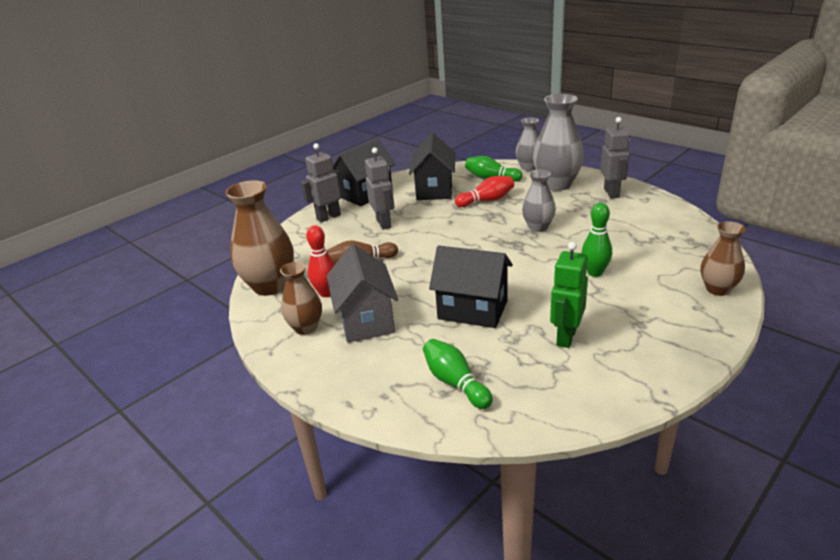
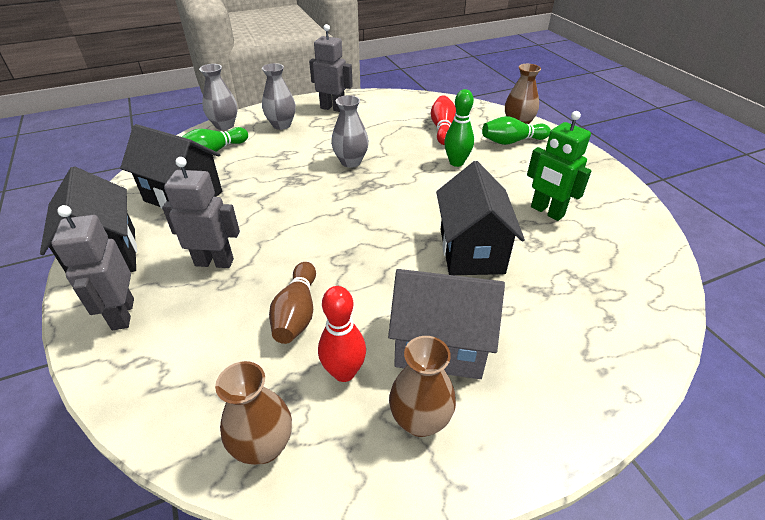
camera: 70 degrees left, 10 degrees up
(270, 286) = (264, 446): brown vase -> brown vase, size x0.60
(455, 383) = (595, 304): green bowling pin -> green bowling pin (512, 141)
(473, 310) = (471, 251): black house -> black house turned 45 degrees counterclockwise
(486, 200) = (259, 171): red bowling pin -> red bowling pin (442, 129)
(556, 184) = (281, 125): grey vase -> grey vase, size x0.60

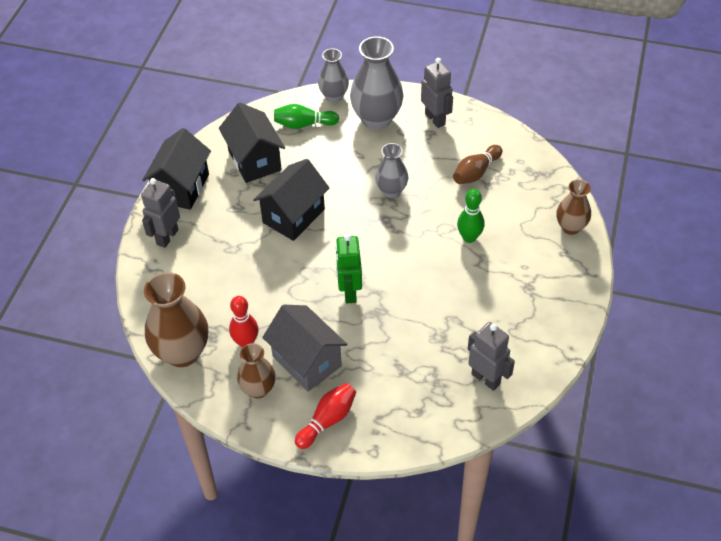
camera: 40 degrees right, 10 degrees up
(214, 262) = (235, 229): grey robot -> grey robot (486, 378)
(264, 446) = (182, 352): brown vase -> brown vase, size x1.68
(281, 125) = (376, 119): grey vase -> grey vase, size x1.68
(297, 313) = (252, 293): brown bowling pin -> brown bowling pin (476, 172)
(442, 129) = (500, 195): red bowling pin -> red bowling pin (327, 420)
(471, 251) = (391, 316): black house -> black house (293, 216)
(512, 141) = (541, 242): green bowling pin -> none
(546, 212) = (480, 320): green robot -> green robot (349, 292)

